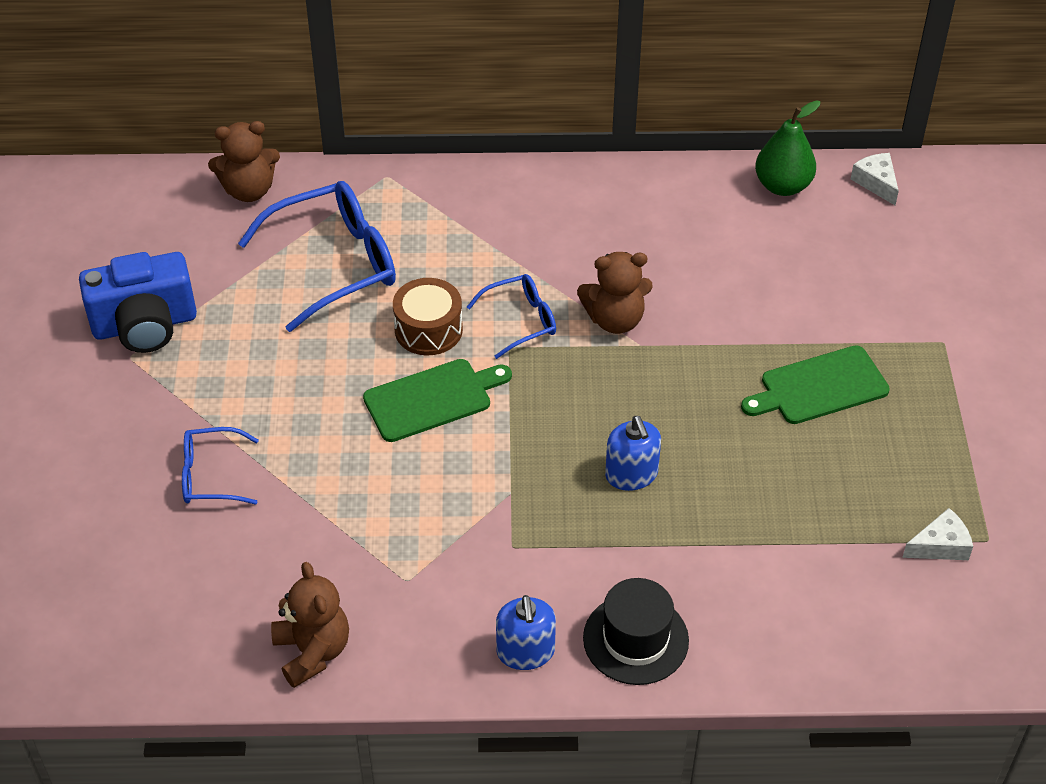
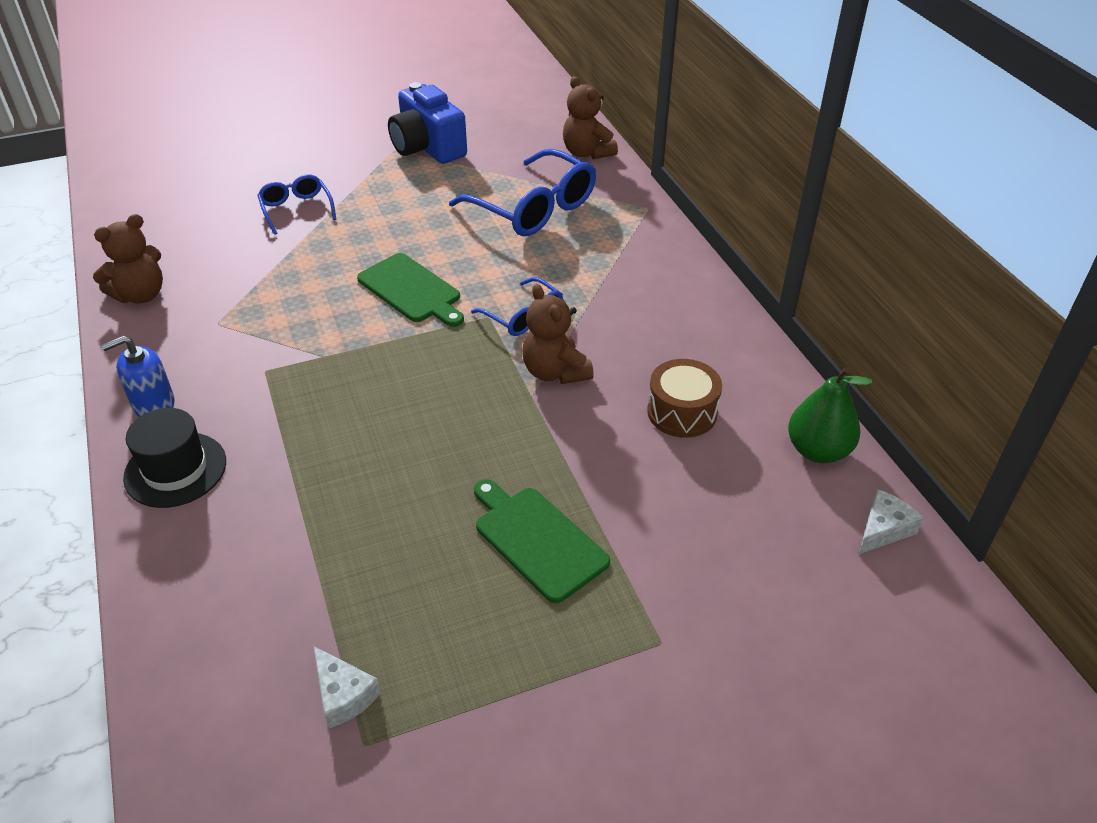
camera: 70 degrees right, 5 degrees down
(428, 329) = (487, 270): brown drum -> brown drum (682, 412)
(631, 474) = (368, 424): blue soap dispenser -> none

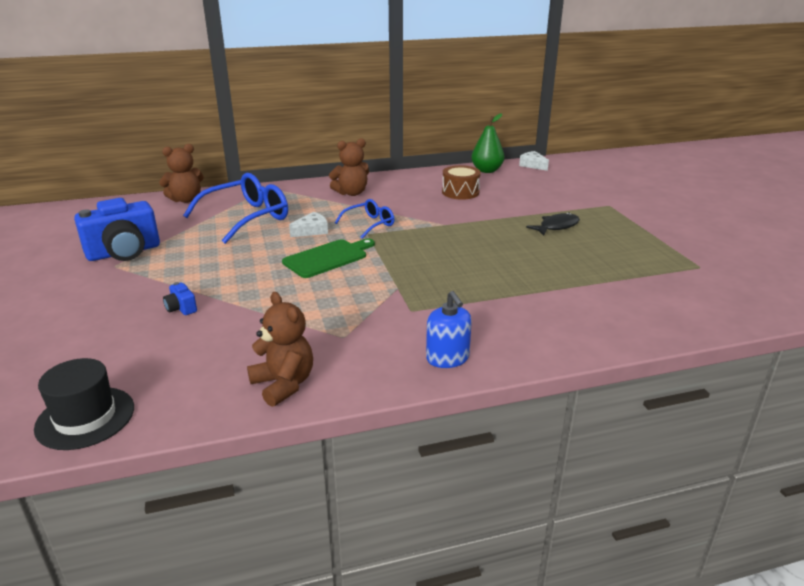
camera: 85 degrees left, 15 degrees down
(175, 469) = (521, 340): black hat -> black hat (85, 418)
(296, 209) = (181, 308): blue glasses -> blue camera
(343, 695) = (675, 273): white cheese -> white cheese (312, 231)
(537, 540) = (556, 226): green cutting board -> black fish
(555, 372) = (425, 218): brown teddy bear -> brown teddy bear (351, 193)

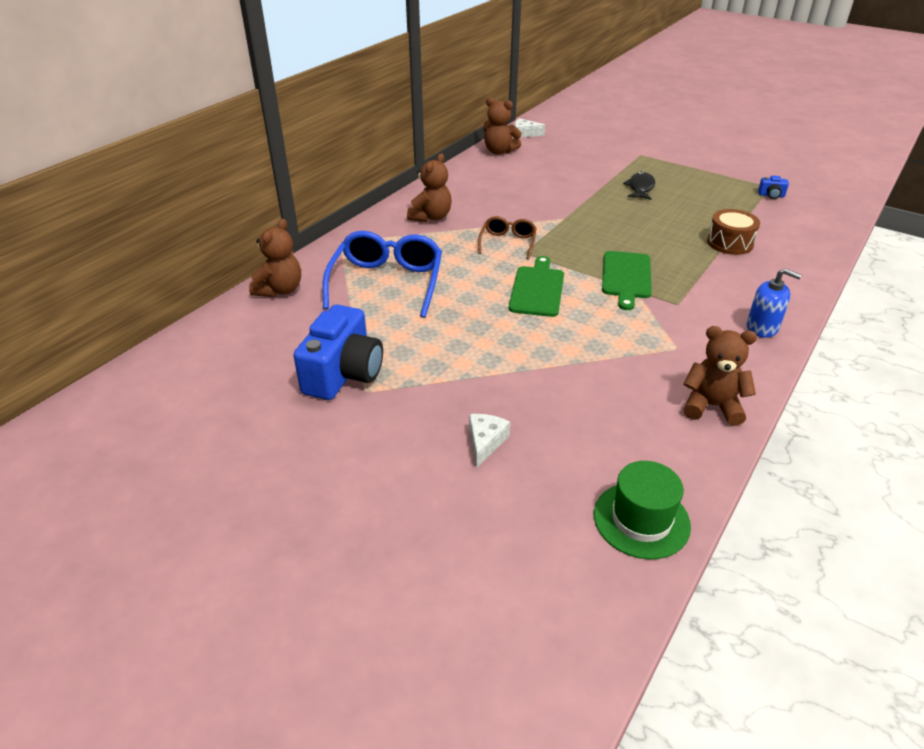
camera: 40 degrees left, 10 degrees up
(85, 418) = (641, 520): black hat -> green hat
(181, 308) = (517, 395): blue camera -> blue camera (771, 195)
(312, 231) = (474, 270): white cheese -> white cheese (485, 442)
(370, 224) = (508, 242): blue glasses -> brown glasses
(409, 277) = (626, 277): none -> green cutting board
(460, 192) = (518, 181): brown drum -> brown drum (729, 243)
(487, 170) = (499, 151): green pear -> brown teddy bear

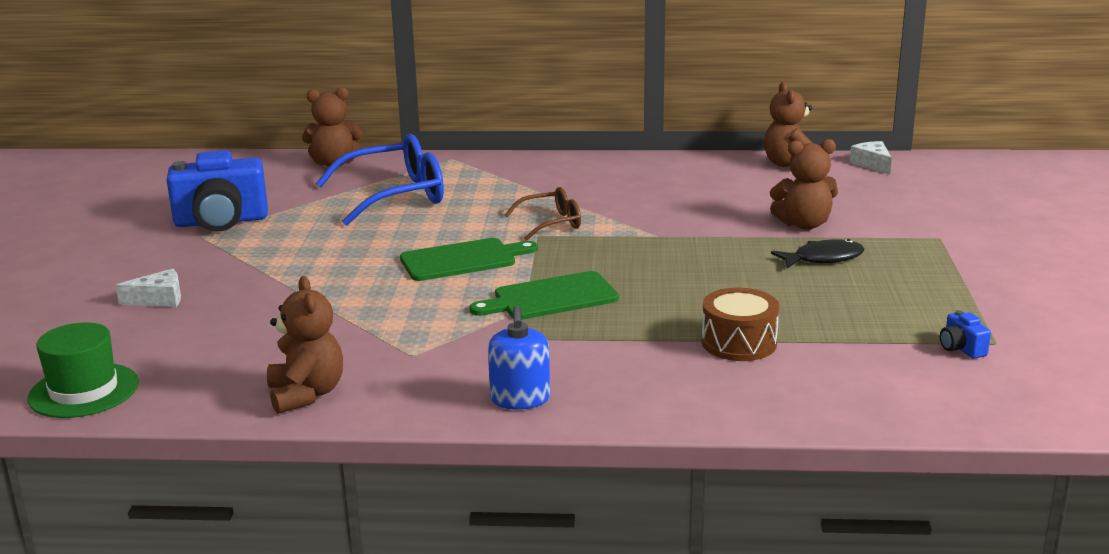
camera: 60 degrees right, 15 degrees down
(431, 217) = (559, 177): brown teddy bear -> brown teddy bear (804, 224)

